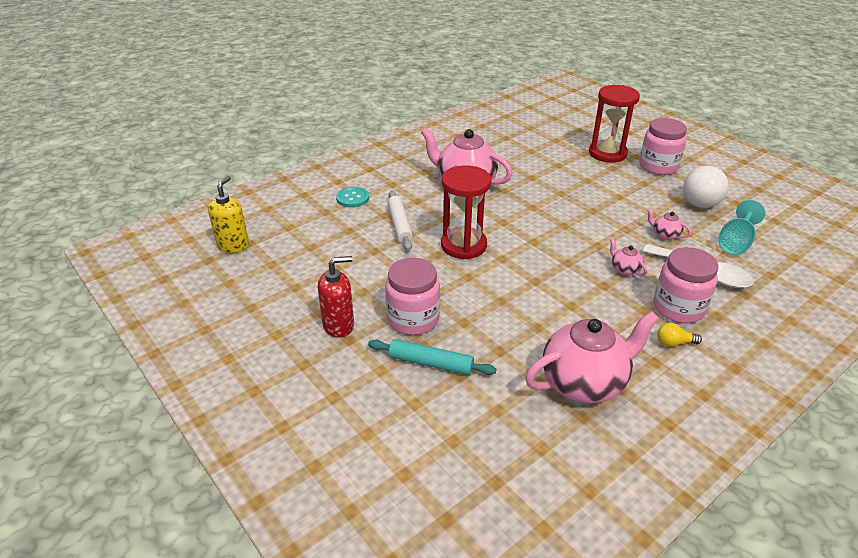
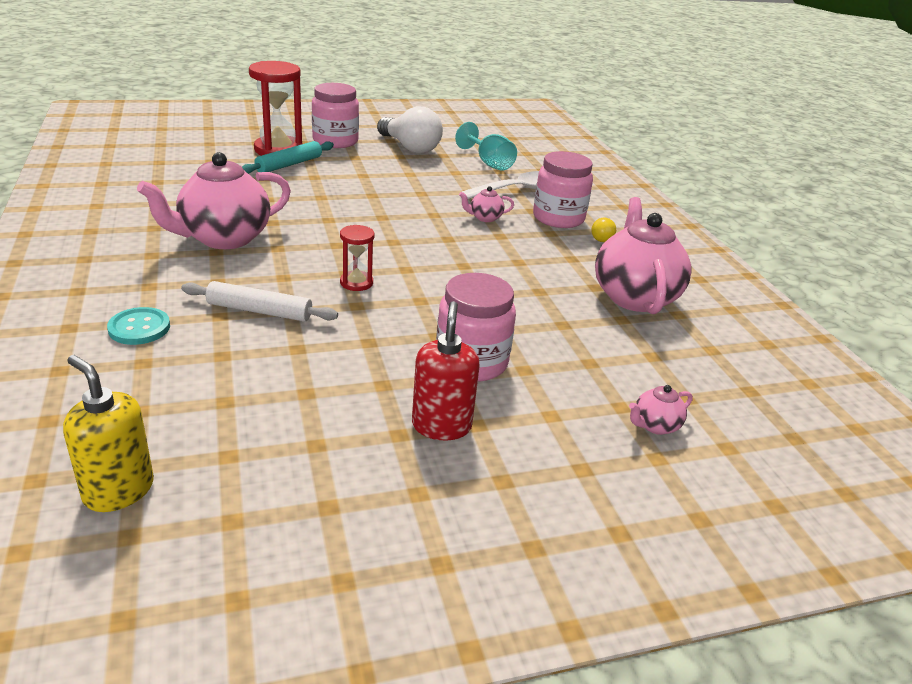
camera: 70 degrees left, 5 degrees down
(431, 363) = (559, 374): turquoise rolling pin -> turquoise rolling pin (289, 164)
(463, 245) = (356, 283): red hourglass -> red hourglass, size x0.51
(665, 235) = (449, 182): pink teapot -> pink teapot (655, 426)

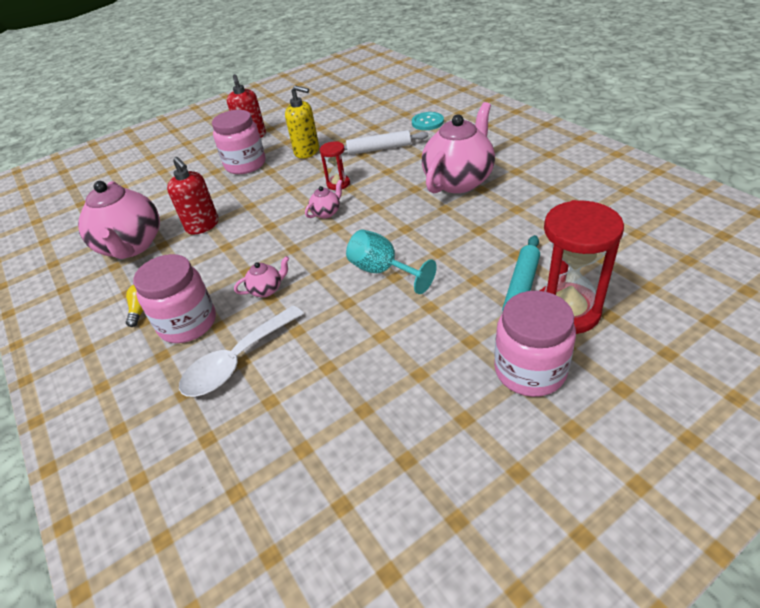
camera: 170 degrees right, 10 degrees up
(118, 490) = (360, 87): yellow soap dispenser -> yellow soap dispenser (307, 151)
(410, 147) = (421, 408): white light bulb -> none
(488, 163) = (290, 418): turquoise goblet -> turquoise goblet (383, 271)
(545, 291) = (202, 226): none -> red soap dispenser
(655, 426) = (146, 168): pink teapot -> pink teapot (326, 212)

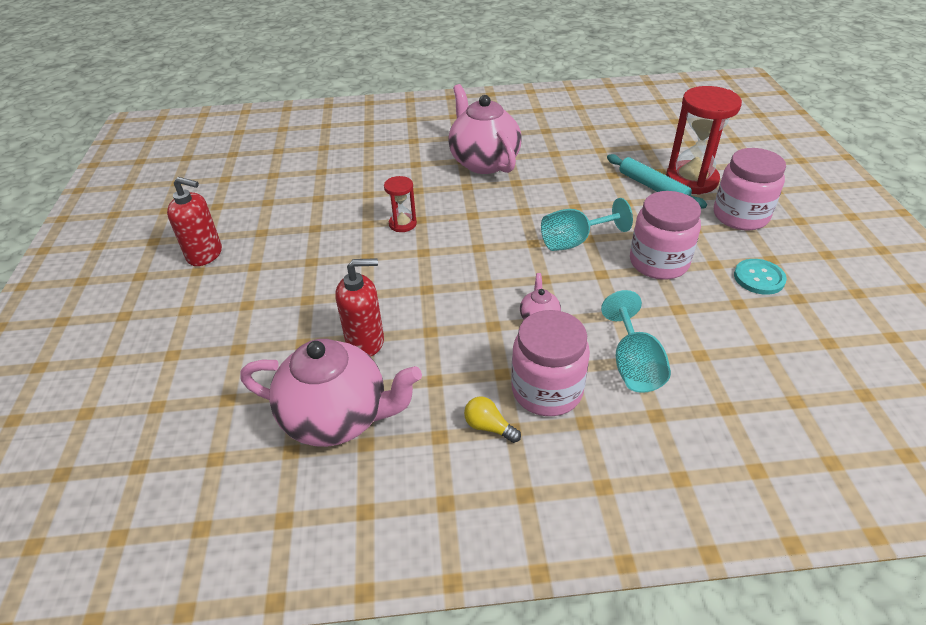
camera: 65 degrees left, 0 degrees up
(237, 361) = (633, 364): white spoon -> turquoise goblet
(245, 164) = (268, 276): pink jar -> pink jar (658, 262)
(307, 151) = (307, 225): yellow soap dispenser -> none
(326, 212) = (447, 246): pink teapot -> none
(379, 149) = (370, 182): white rolling pin -> none
(427, 122) = (361, 142): turquoise button -> turquoise button (759, 278)

